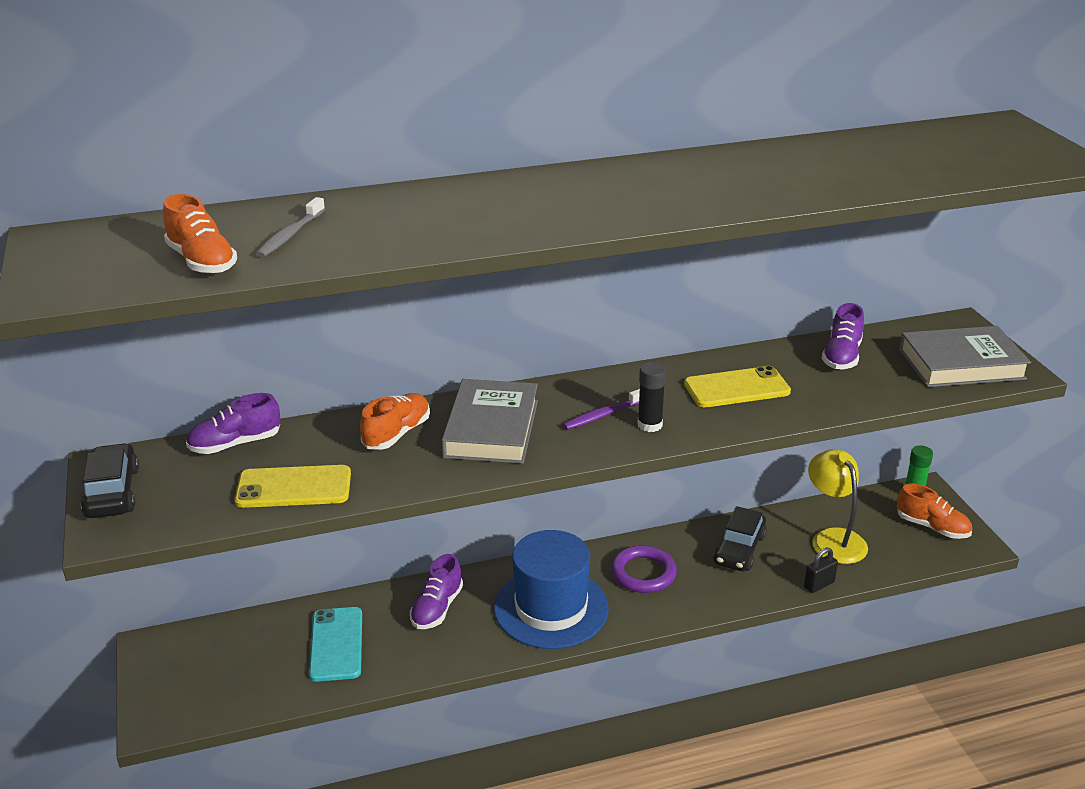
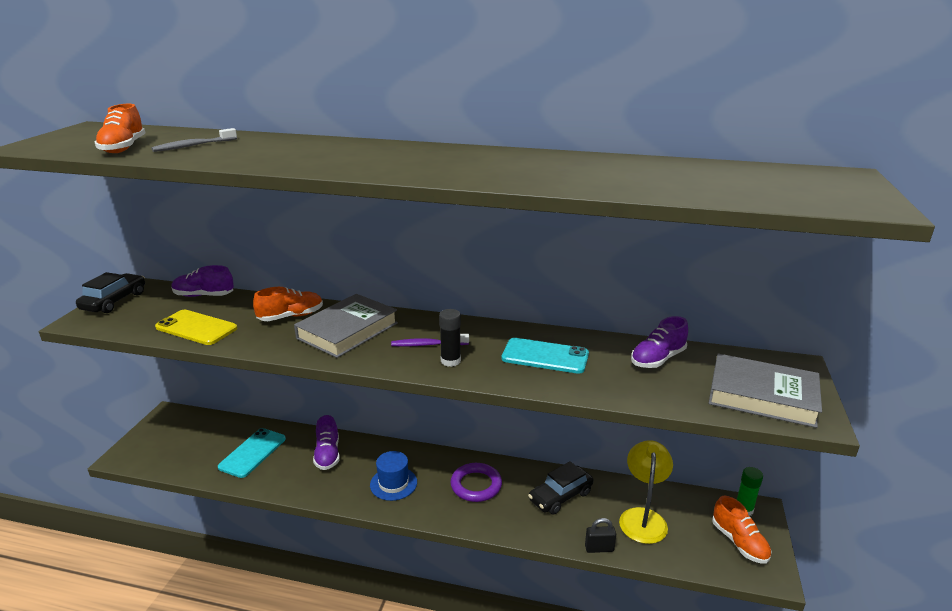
camera: 30 degrees right, 5 degrees down
(437, 608) = (327, 454): purple shoe -> purple shoe turned 60 degrees counterclockwise
(551, 608) = (393, 483): blue hat -> blue hat, size x0.54
(736, 388) = (545, 356): yellow phone -> turquoise phone

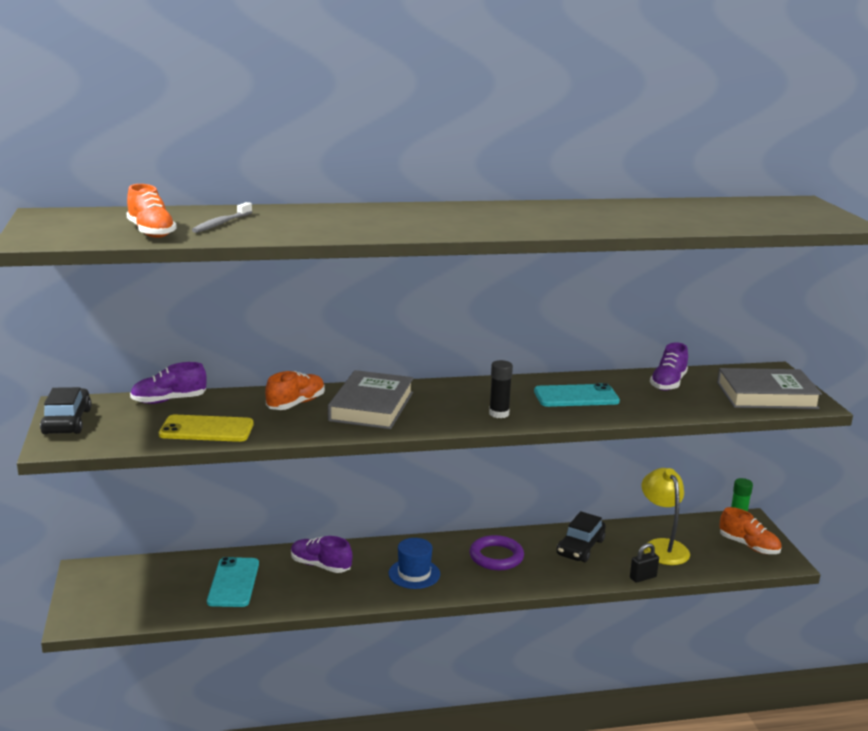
camera: 25 degrees left, 5 degrees down
(327, 454) = (320, 565): purple shoe -> purple shoe turned 150 degrees clockwise
(428, 345) = (463, 405): purple toothbrush -> none

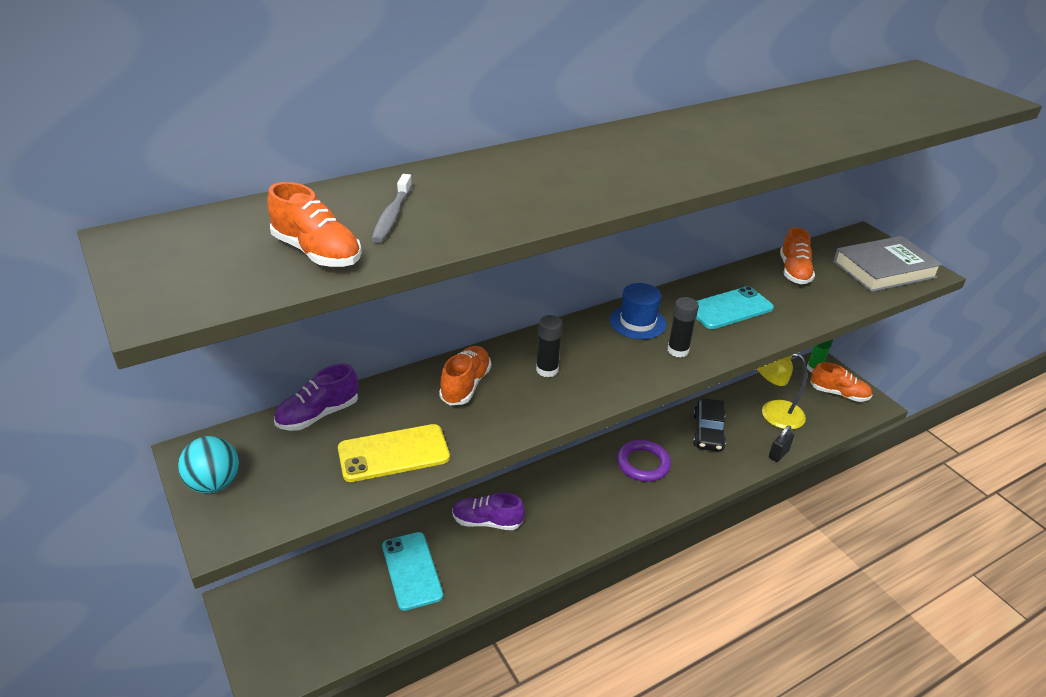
camera: 20 degrees left, 15 degrees up
(67, 422) = (214, 484): black car -> turquoise ball
(371, 406) = (547, 370): grey book -> black glue stick
(414, 574) = (581, 506): blue hat -> blue hat (637, 322)
(662, 547) = (773, 413): yellow lamp -> yellow lamp turned 45 degrees counterclockwise
(668, 383) = (794, 271): purple shoe -> orange shoe

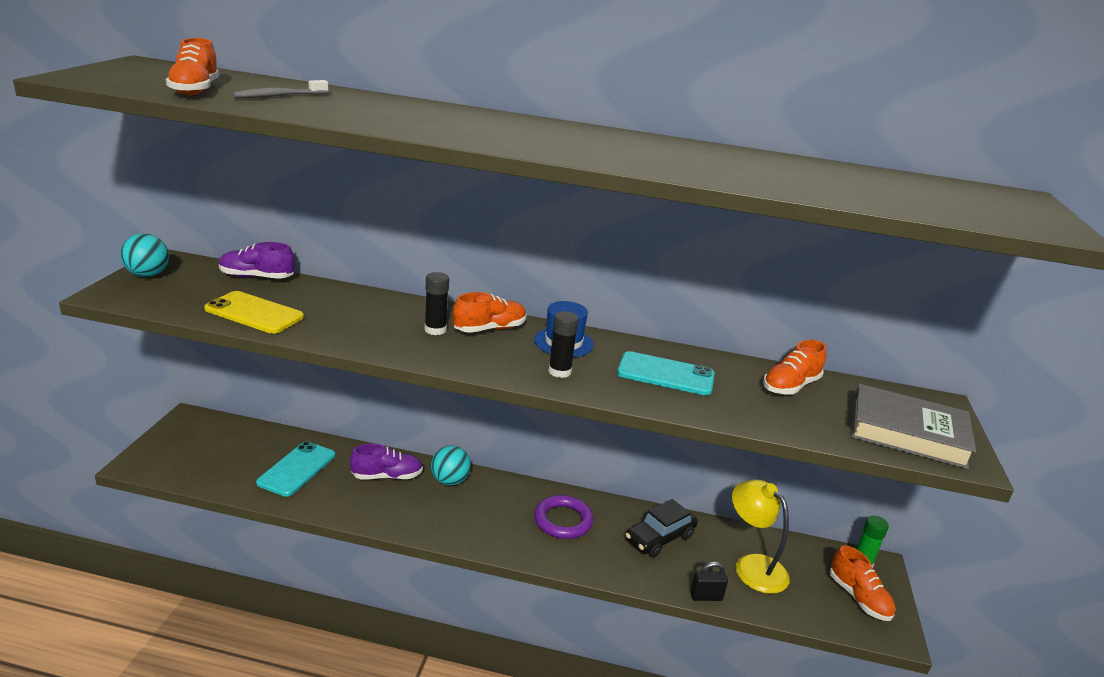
camera: 40 degrees right, 10 degrees down
(465, 385) = (365, 309): orange shoe -> orange shoe (489, 329)
(487, 521) = (387, 476): purple shoe -> purple shoe turned 120 degrees clockwise
(534, 490) = (450, 481): none -> turquoise ball

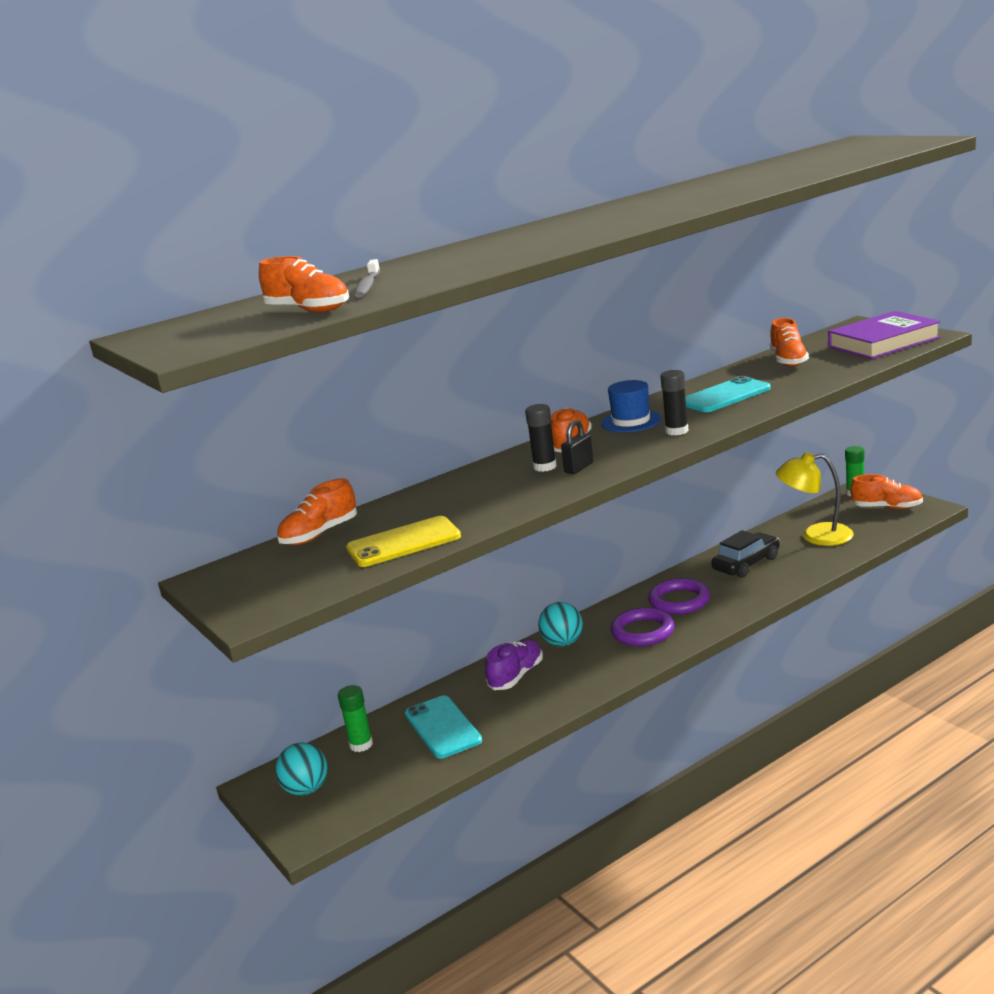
camera: 40 degrees left, 5 degrees down
(147, 275) = (230, 591): turquoise ball -> turquoise ball (306, 790)
(256, 277) = (320, 534): purple shoe -> orange shoe
(256, 441) = (361, 745): none -> green glue stick
(498, 518) = (642, 632): none -> purple ring
(659, 538) = (746, 564): black car -> black car turned 135 degrees counterclockwise
(706, 596) = (829, 566): black padlock -> black padlock (579, 468)
(907, 433) = (883, 342): grey book -> purple book

